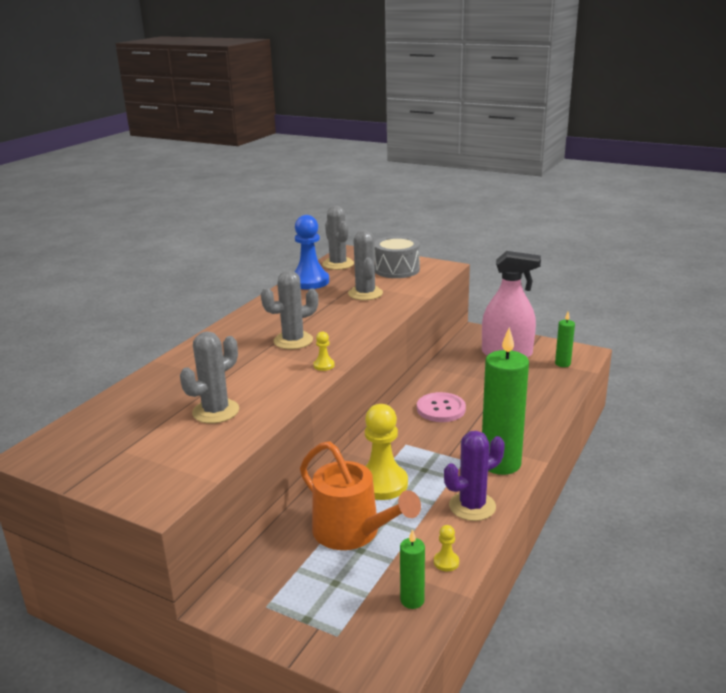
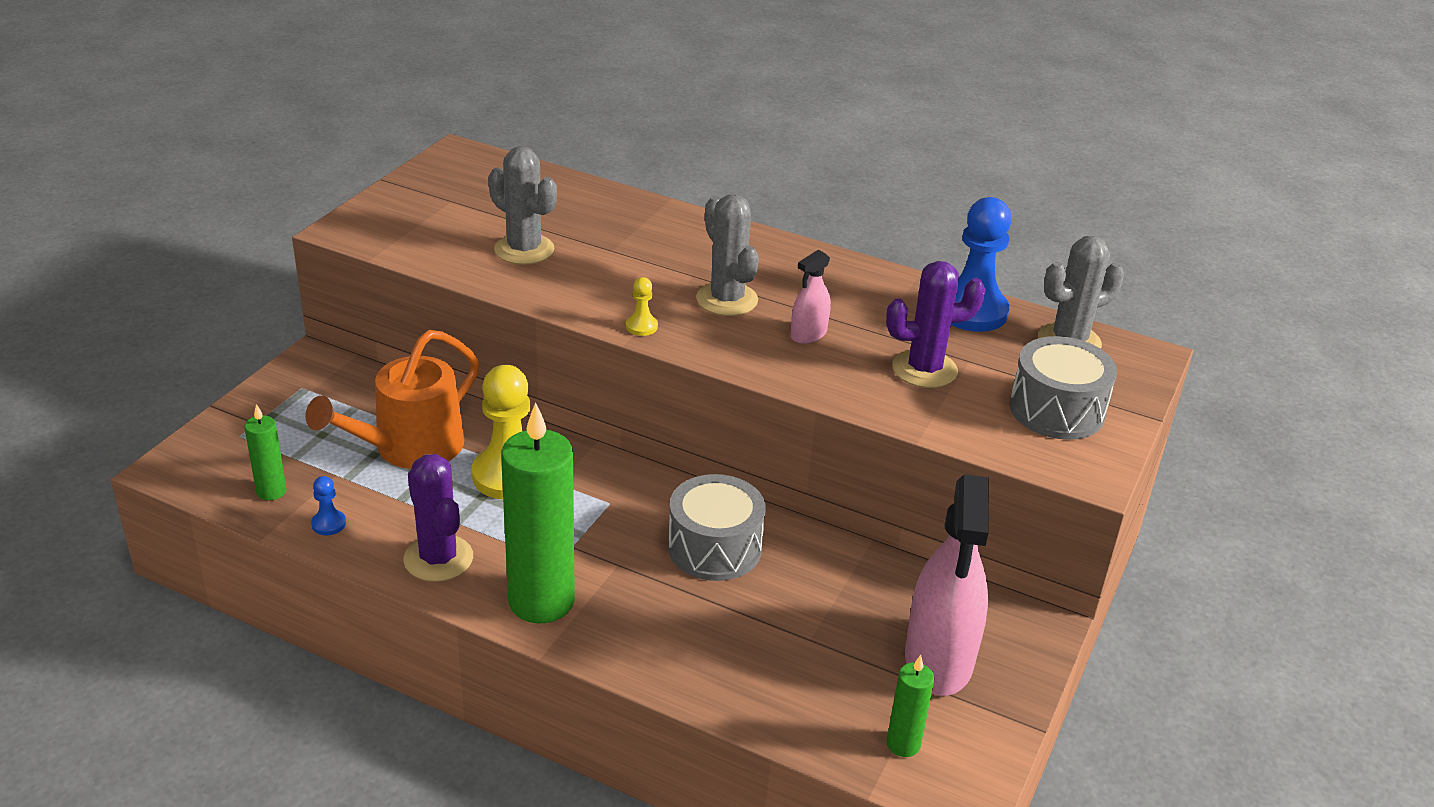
camera: 85 degrees right, 10 degrees up
(332, 319) = (808, 334): none -> pink spray bottle
(365, 293) = (924, 369): grey cactus -> purple cactus
(441, 409) = (714, 548): pink button -> grey drum
(446, 562) = (329, 524): yellow pawn -> blue pawn

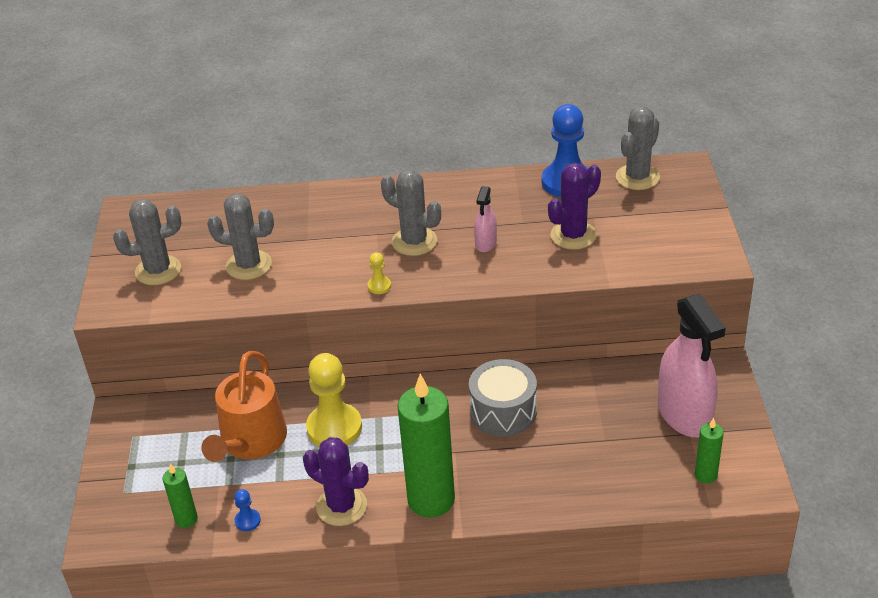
camera: 25 degrees left, 5 degrees up
(429, 217) = (158, 270): none -> grey cactus
(1056, 410) = (667, 227): grey drum -> none

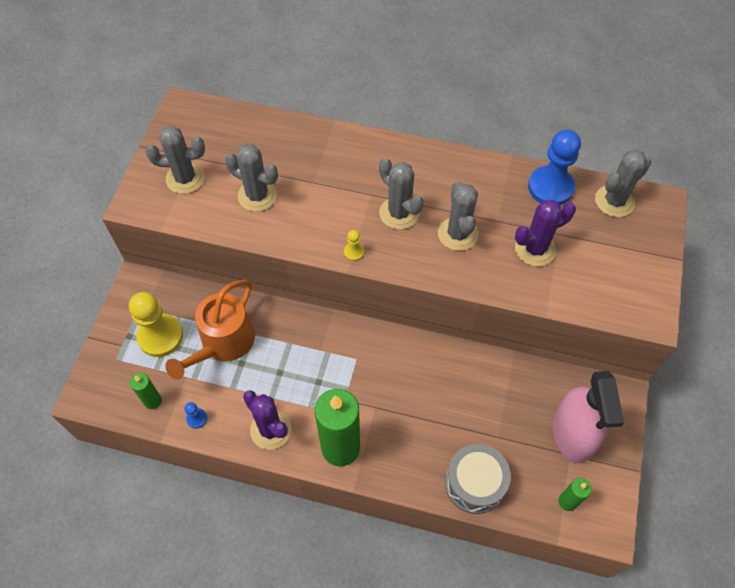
camera: 15 degrees right, 20 degrees up
(334, 428) = (290, 351): yellow pawn -> yellow pawn (160, 336)
(486, 243) = (457, 234): pink spray bottle -> grey cactus
(503, 411) = (427, 380): grey drum -> grey drum (474, 483)

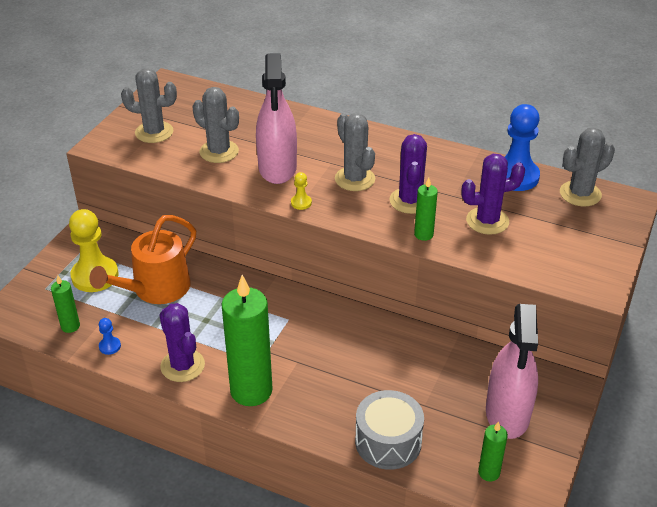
camera: 10 degrees right, 20 degrees down
(320, 209) = (277, 168): none -> pink spray bottle
(457, 234) = (410, 201): grey cactus -> purple cactus
(479, 275) = (423, 234): none -> green candle

